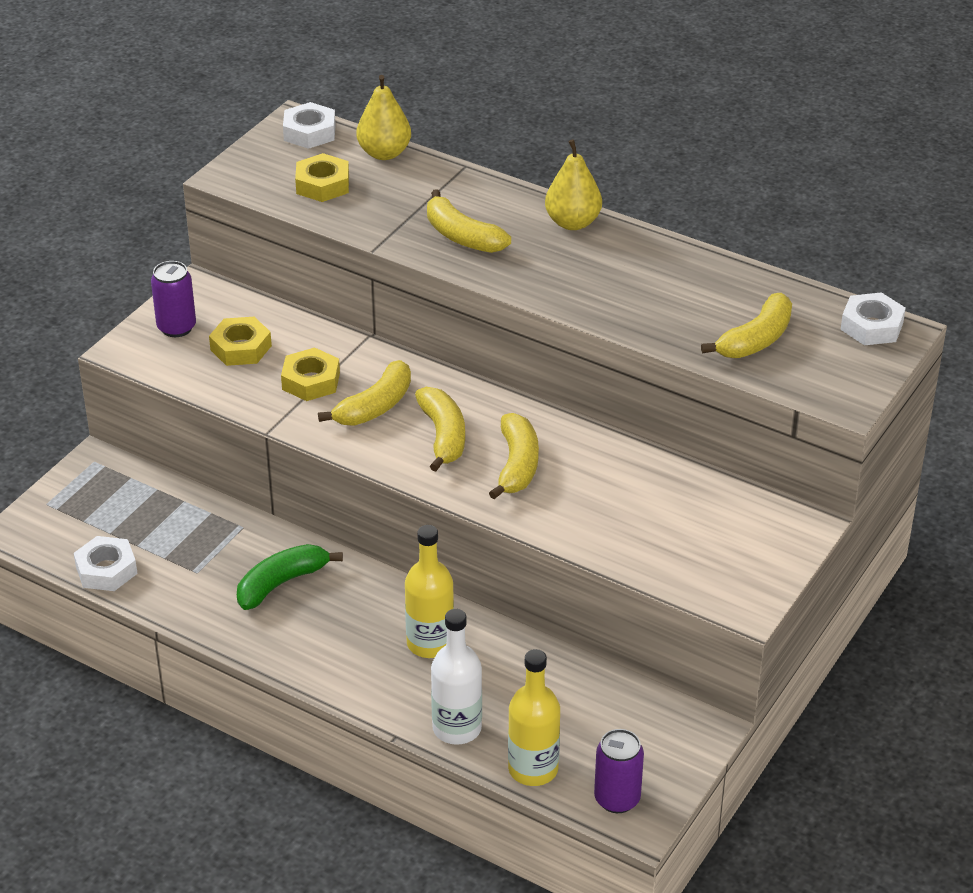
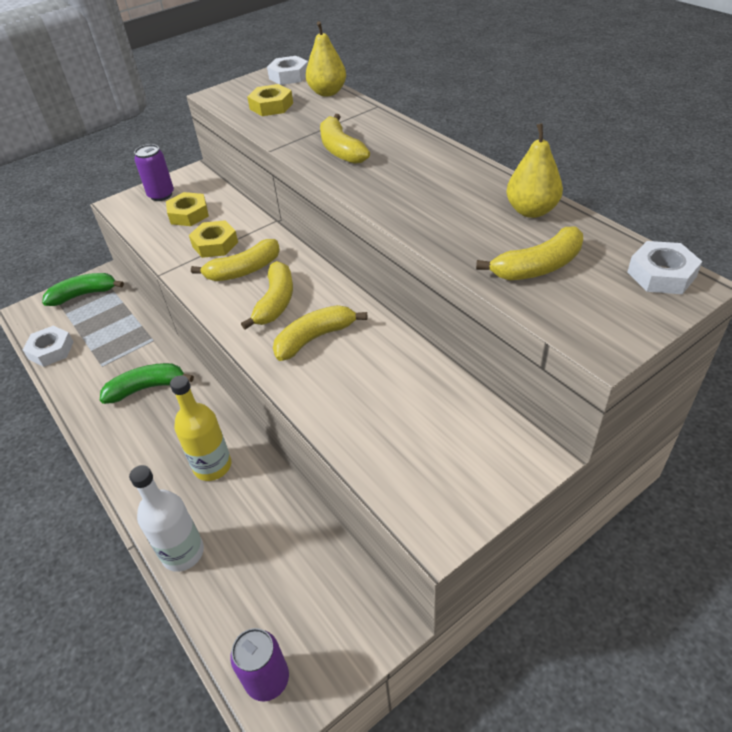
camera: 25 degrees right, 5 degrees up
(89, 491) = (84, 294): none -> green banana
(517, 465) = (315, 338): yellow banana -> yellow banana turned 150 degrees counterclockwise
(533, 769) = (216, 617): yellow bottle -> none
(573, 222) = (431, 151): yellow pear -> yellow pear (531, 211)

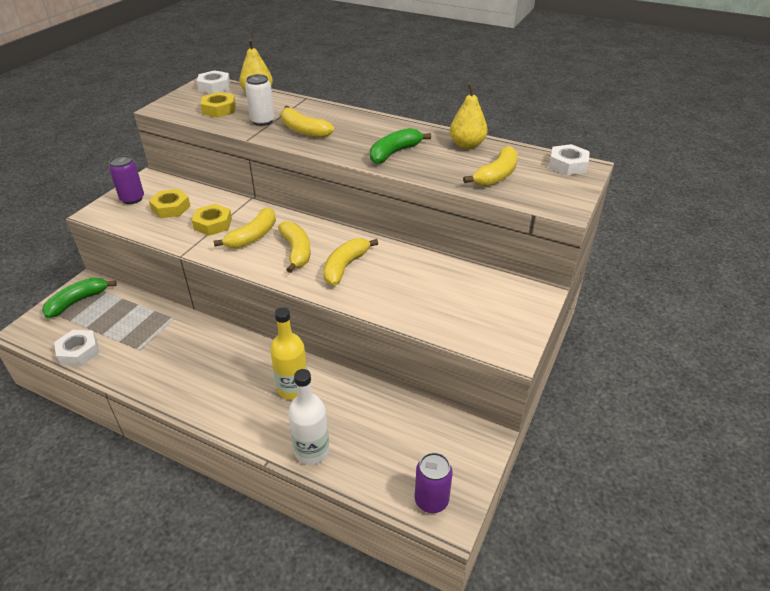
camera: 30 degrees left, 5 degrees down
(147, 388) = (195, 353): green banana -> green banana (394, 153)
(305, 129) = (262, 121): none -> white can

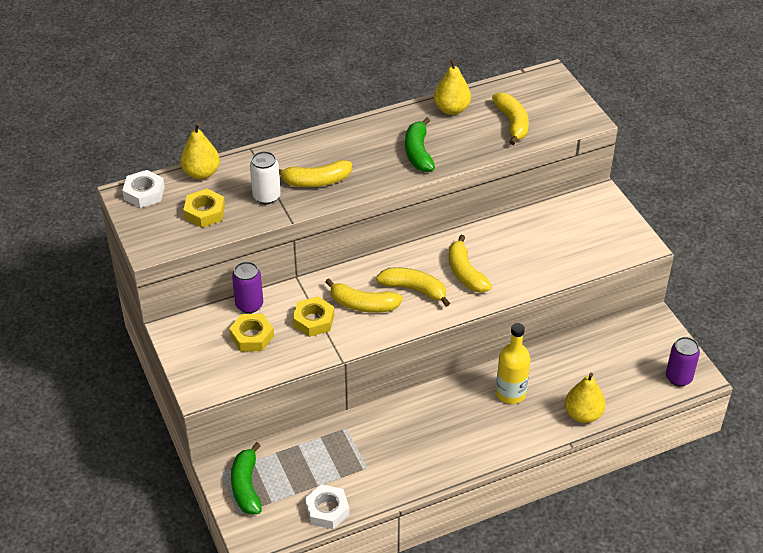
camera: 50 degrees left, 5 degrees up
(132, 199) = (202, 356): purple can -> purple can (249, 305)
(253, 236) = (363, 305): yellow banana -> yellow banana turned 120 degrees clockwise
(312, 451) = (583, 414): white bottle -> yellow pear
(568, 165) = (537, 81): white nut -> none

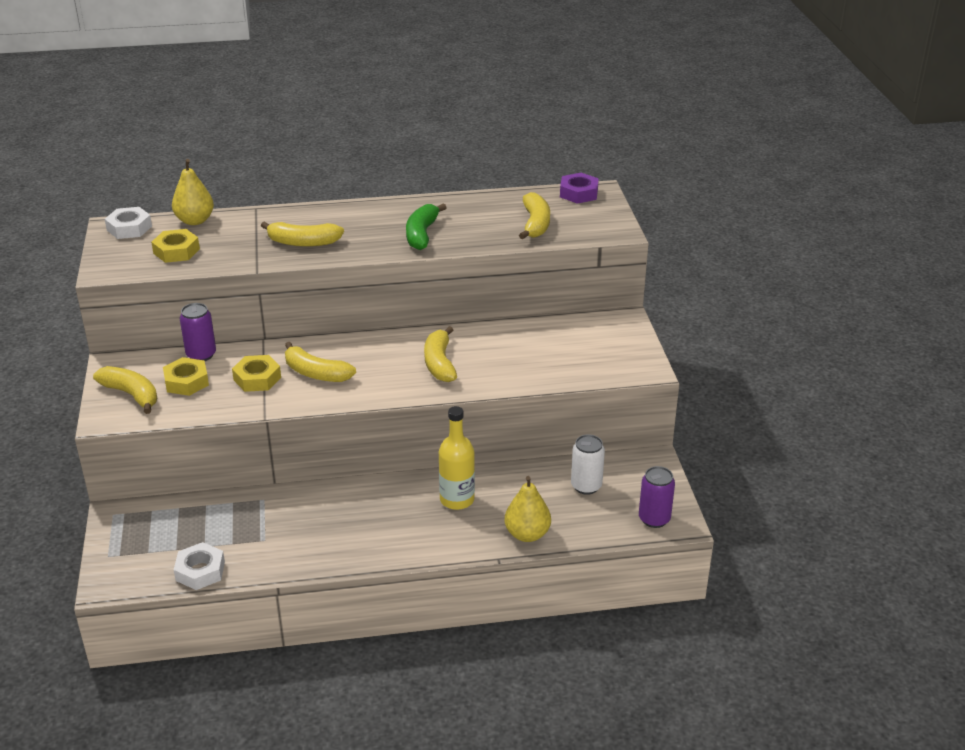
camera: 15 degrees right, 10 degrees down
(246, 486) = (131, 533): green banana -> none
(266, 196) = (245, 247): white can -> white can (586, 486)
(414, 289) = (377, 369): yellow banana -> yellow banana (131, 395)
(451, 109) = (478, 205): yellow pear -> none
(533, 80) = (578, 193): none -> purple nut

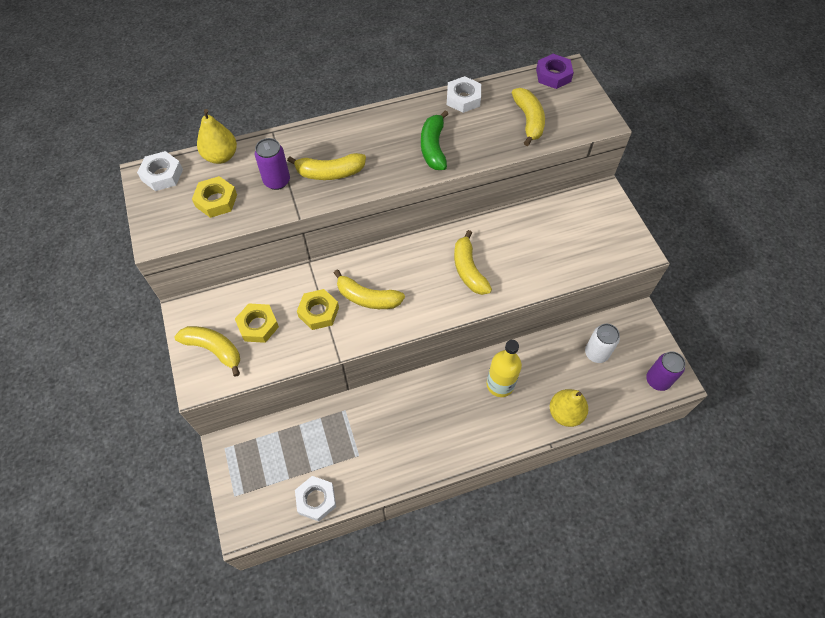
camera: 10 degrees left, 25 degrees up
(201, 355) = (261, 290): purple can -> purple can (277, 181)
(471, 202) = (463, 98): none -> white nut

